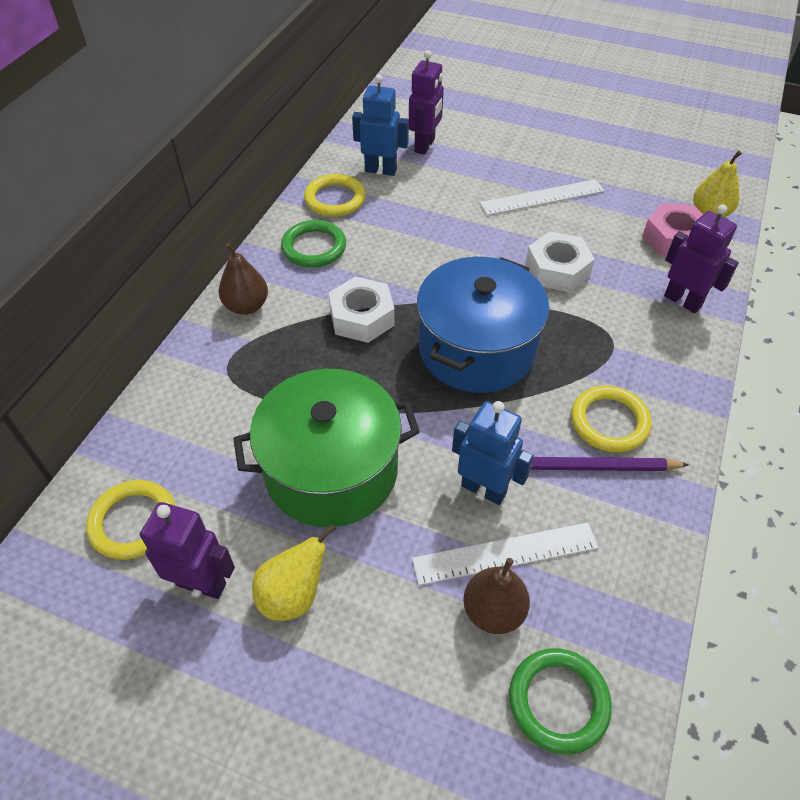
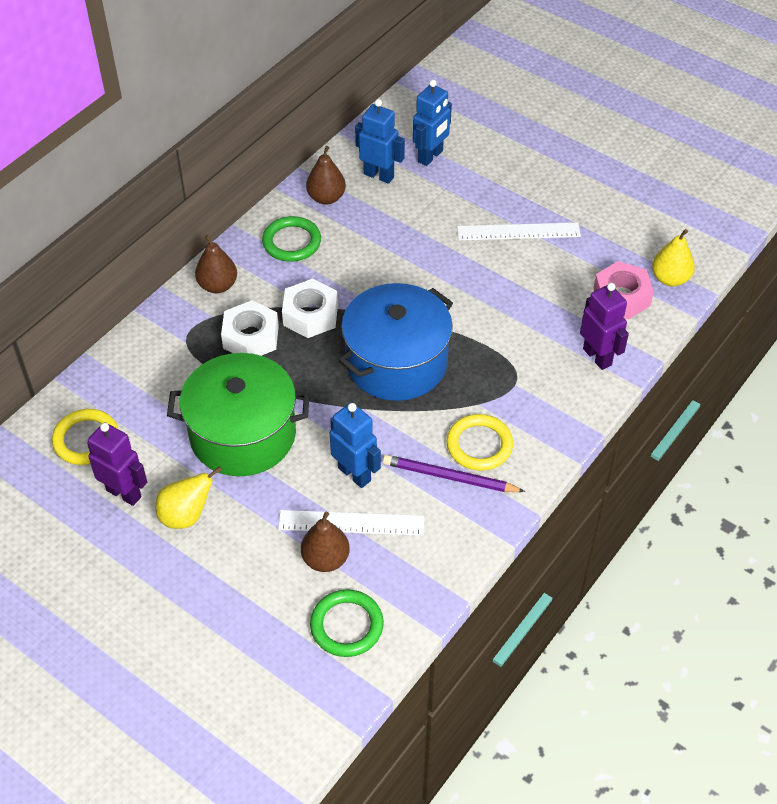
camera: 15 degrees right, 0 degrees up
(335, 199) = (326, 198): yellow ring -> brown pear
(425, 146) = (430, 156): purple robot -> blue robot
(557, 270) = (498, 305): white nut -> white nut (251, 337)

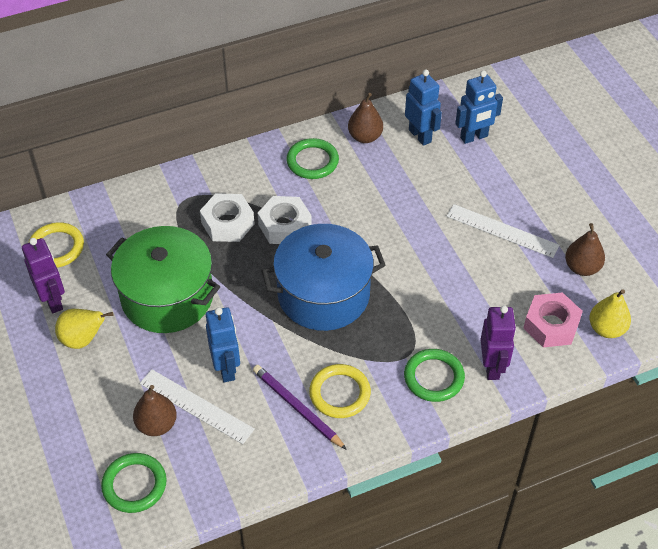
camera: 30 degrees right, 0 degrees up
(218, 285) = (232, 172): brown pear -> brown pear (582, 267)
(553, 390) = (434, 377): none -> green ring

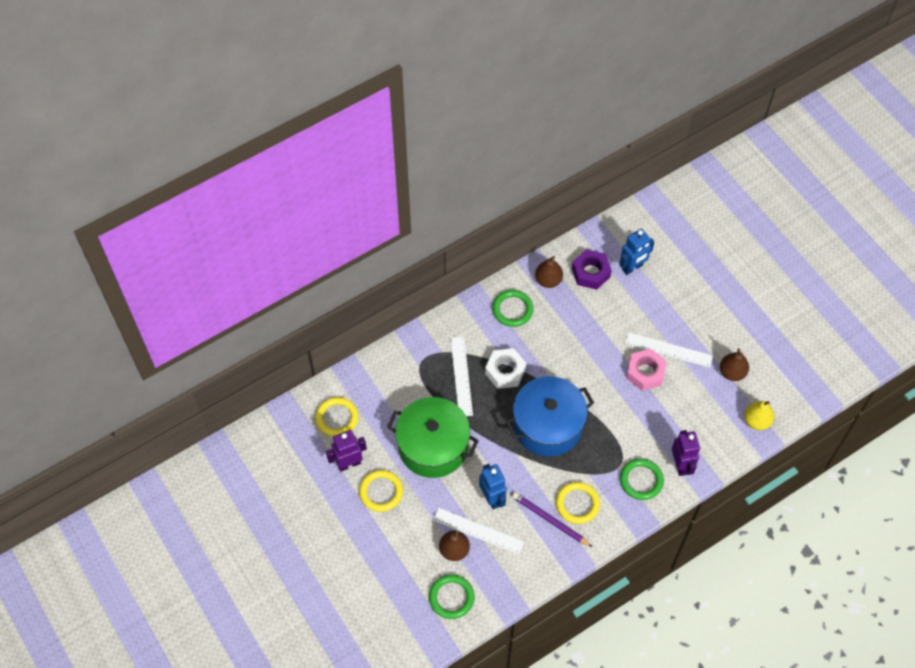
camera: 10 degrees left, 10 degrees up
(53, 301) = (349, 463): purple robot -> purple robot turned 75 degrees counterclockwise
(83, 339) = (381, 492): yellow pear -> yellow ring
(227, 223) = (461, 376): white nut -> white ruler
(420, 136) = (590, 272): blue robot -> purple nut
(551, 325) = (717, 424): pink nut -> pink nut (645, 372)

